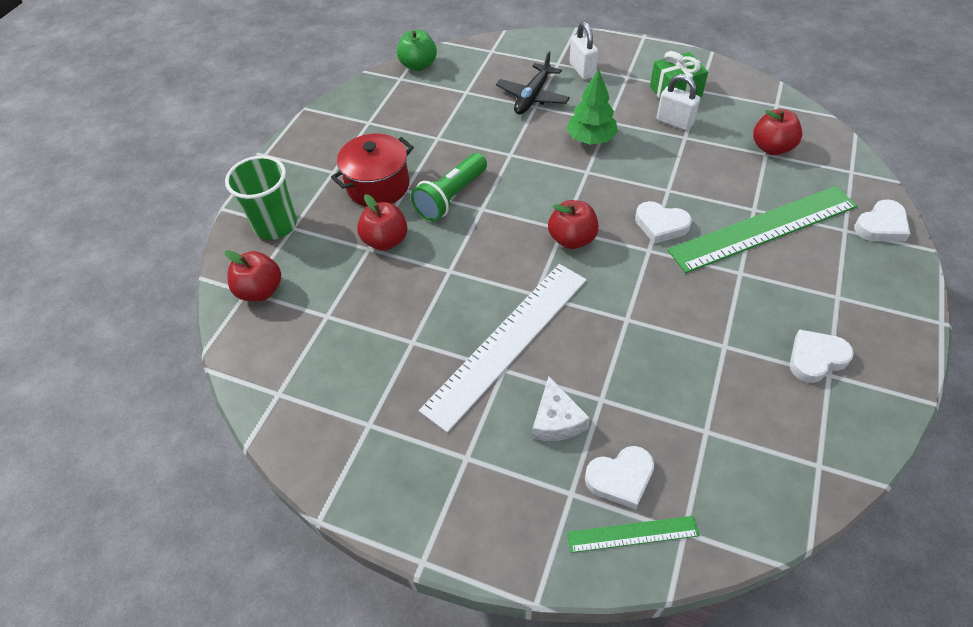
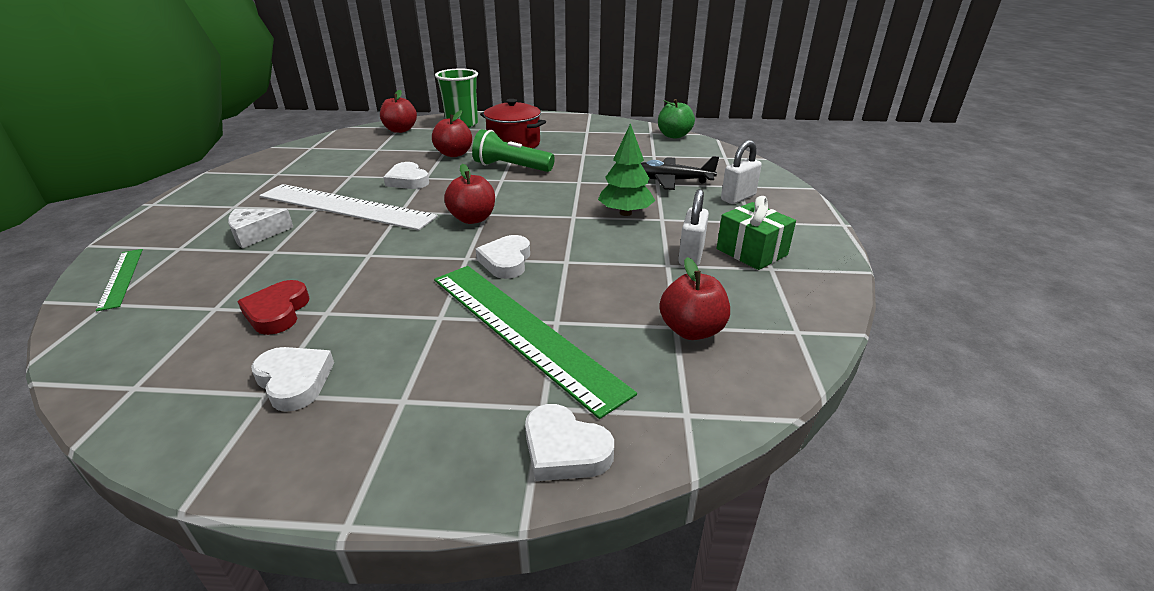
camera: 70 degrees right, 20 degrees down
(620, 478) = (182, 267): white heart -> white heart (408, 180)
(720, 381) = (277, 312): none -> red heart

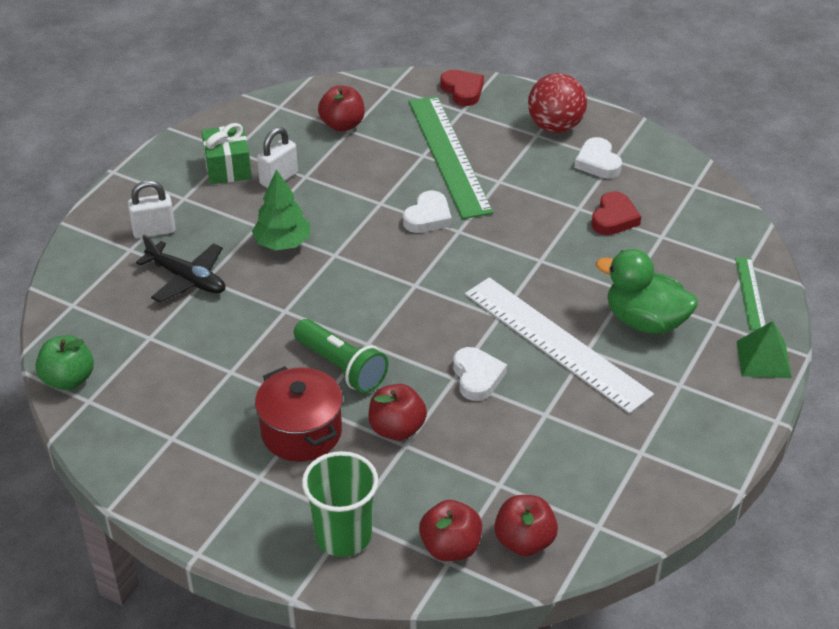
camera: 155 degrees left, 10 degrees up
(140, 234) = (763, 359): none -> green pyramid
(256, 234) = (645, 321): white cheese -> green duck
(371, 425) = (555, 126): none -> red ball
(472, 219) = (431, 280): red apple -> red apple (524, 541)
(564, 449) = (462, 90): white heart -> red heart

